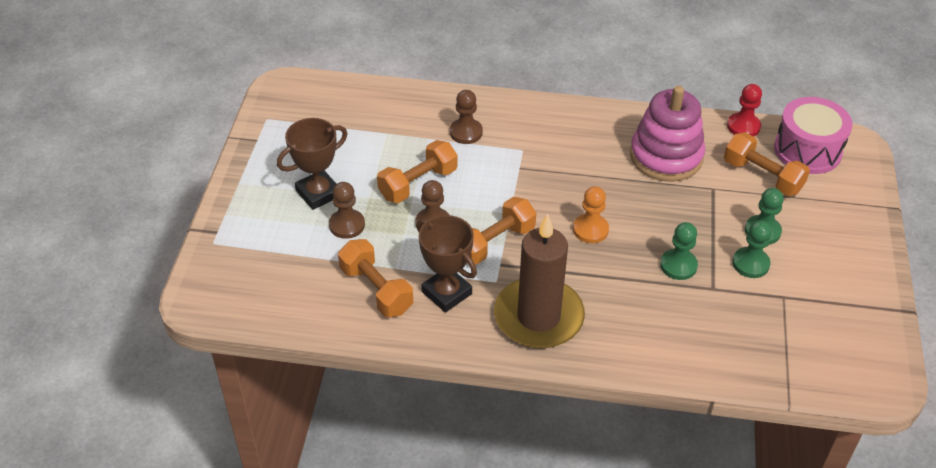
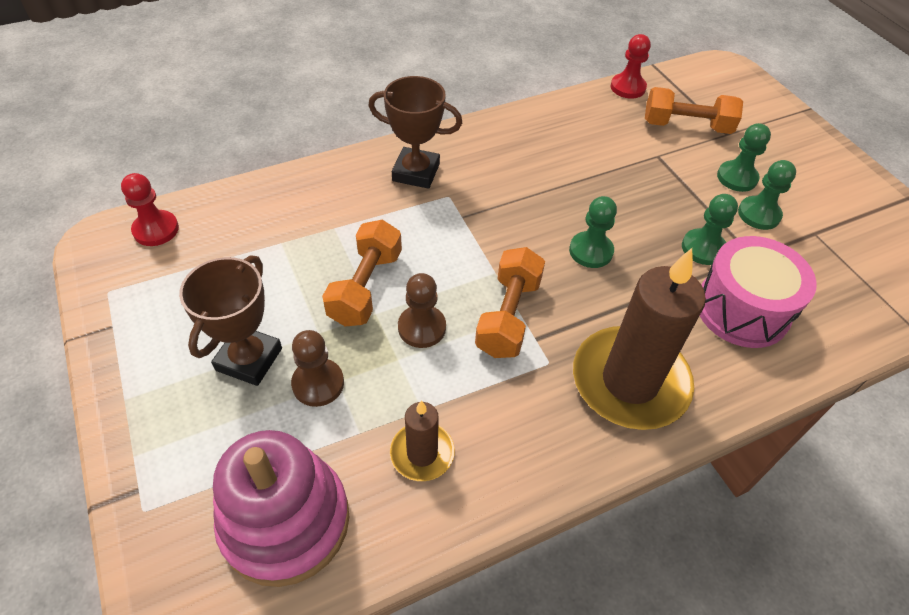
camera: 35 degrees left, 5 degrees up
(317, 92) = (156, 230): none -> red pawn
(376, 290) = (422, 453): orange dumbbell -> brown candle
(446, 293) = (508, 409): brown trophy -> brown trophy (416, 172)
(466, 132) = (373, 203): brown pawn -> none
(590, 230) = (591, 251): orange pawn -> green pawn
(666, 156) = (590, 143): pink stacking toy -> pink stacking toy (285, 521)
(807, 150) = (697, 87): pink drum -> pink drum (742, 309)

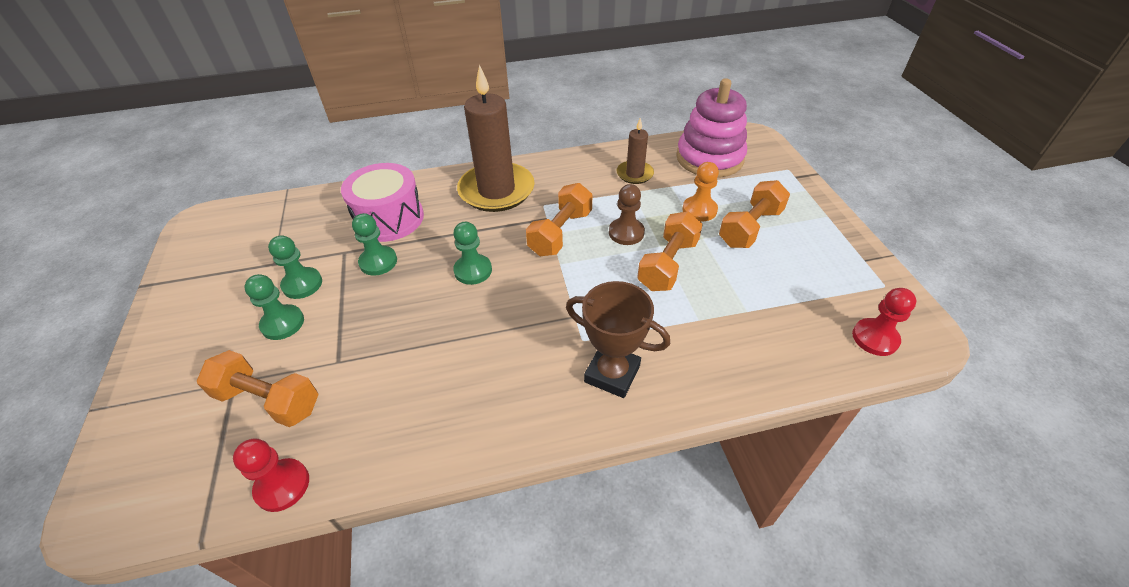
camera: 165 degrees left, 5 degrees down
(249, 359) = (750, 228): brown trophy -> orange dumbbell
(318, 383) = (699, 210): brown pawn -> orange pawn

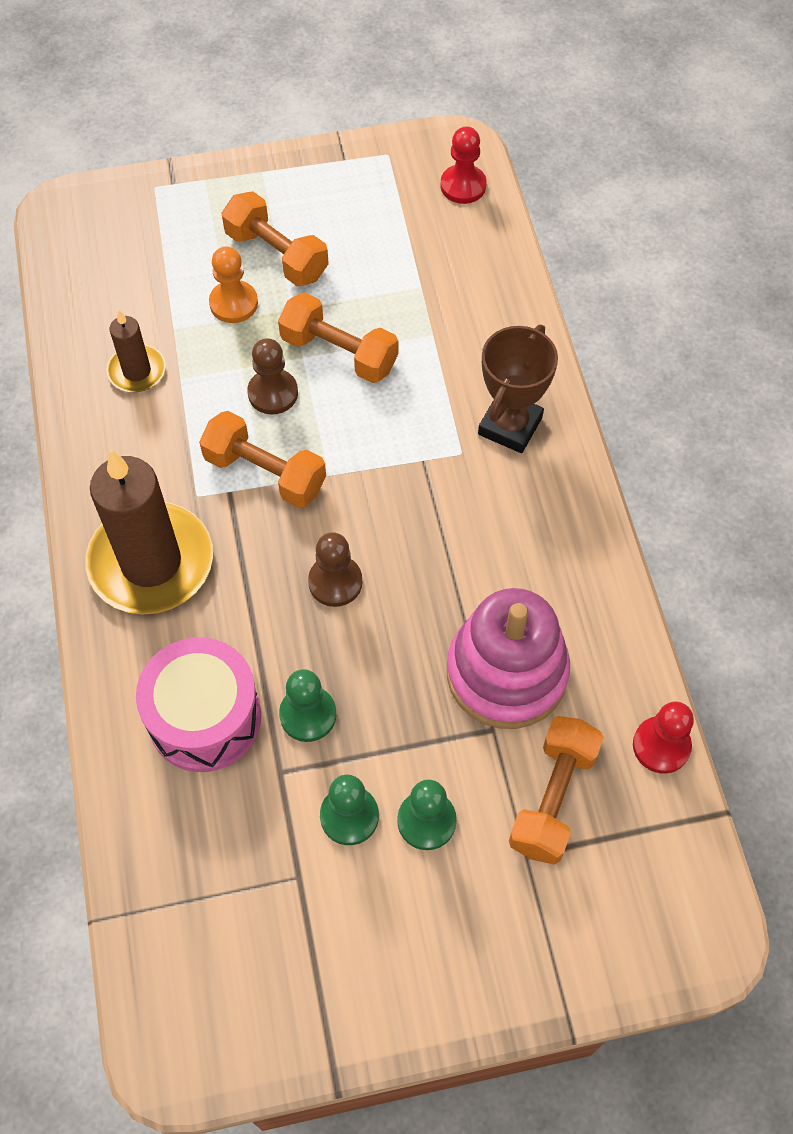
camera: 90 degrees left, 15 degrees up
(473, 270) = (335, 582): green pawn -> brown pawn
(709, 158) = (112, 272): pink stacking toy -> pink stacking toy (506, 673)

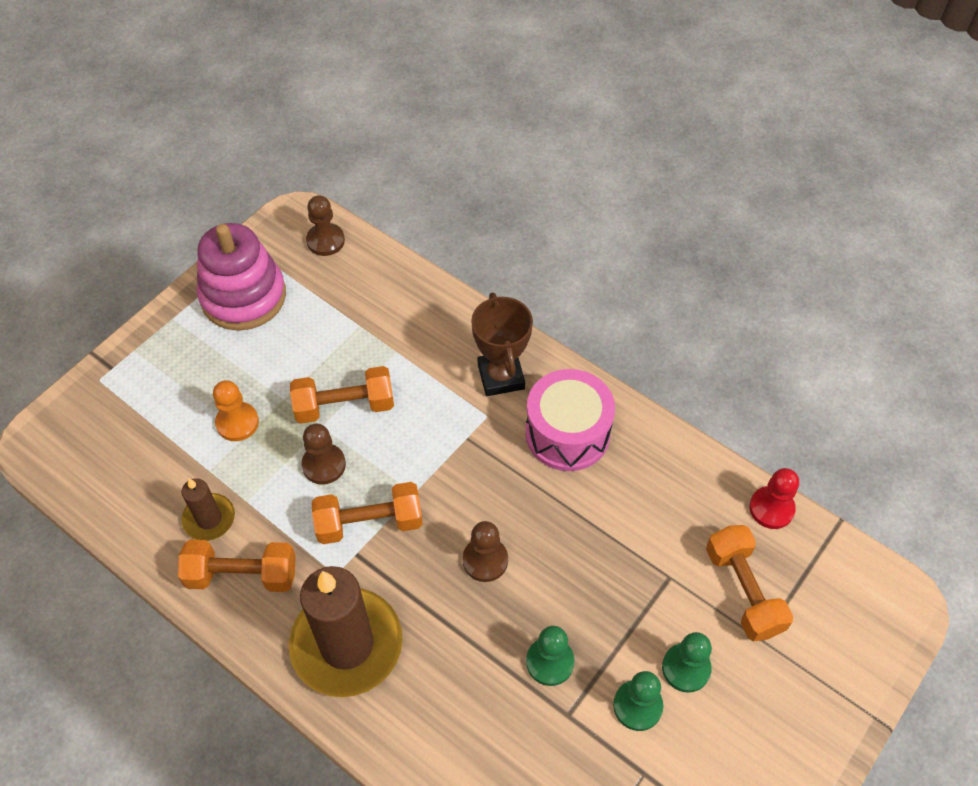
camera: 40 degrees left, 5 degrees down
(205, 718) = (484, 720): pink drum -> pink drum (567, 433)
(277, 255) = (237, 369): orange dumbbell -> orange dumbbell (242, 575)
(463, 186) = (325, 241): red pawn -> brown pawn
(506, 673) = (644, 535): pink stacking toy -> pink stacking toy (243, 296)

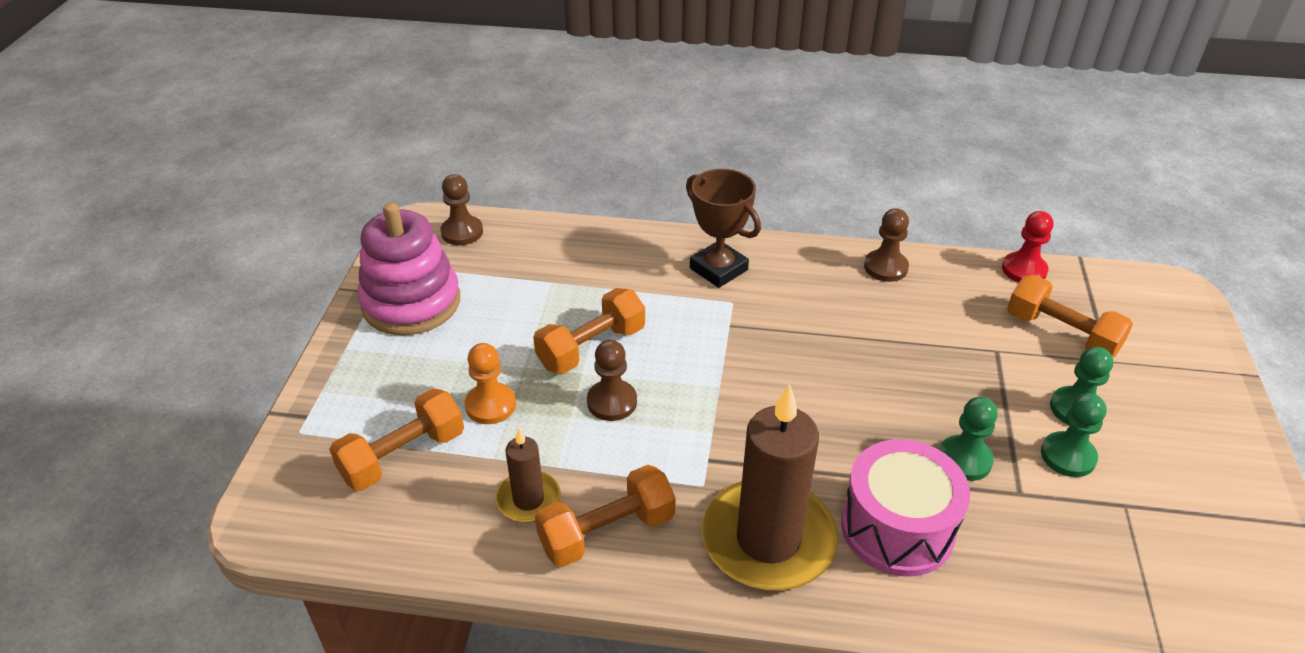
camera: 30 degrees left, 15 degrees down
(369, 523) = (699, 428): orange dumbbell -> orange dumbbell (403, 456)
(485, 560) = (833, 409): brown pawn -> brown pawn (885, 267)
(567, 433) = (814, 286): pink drum -> pink drum (897, 528)

